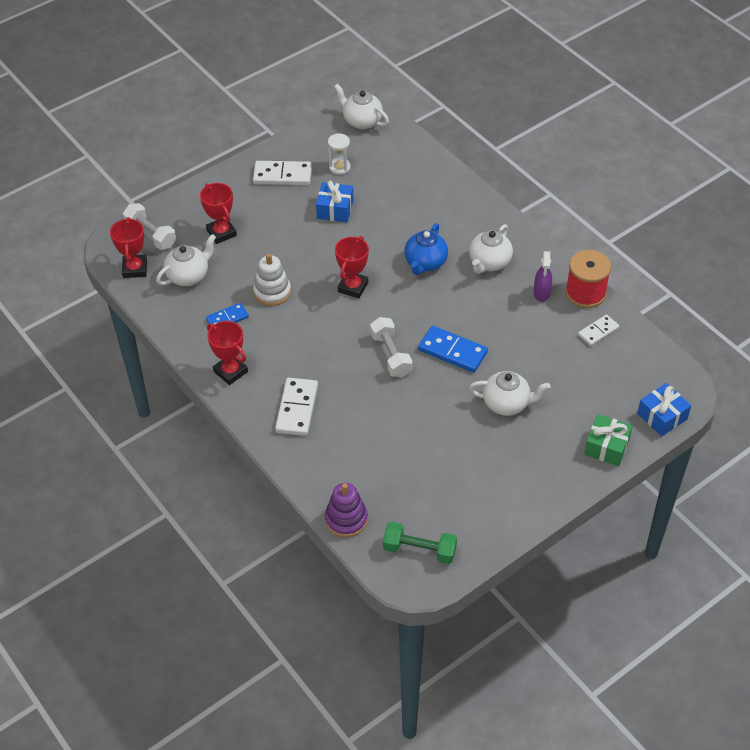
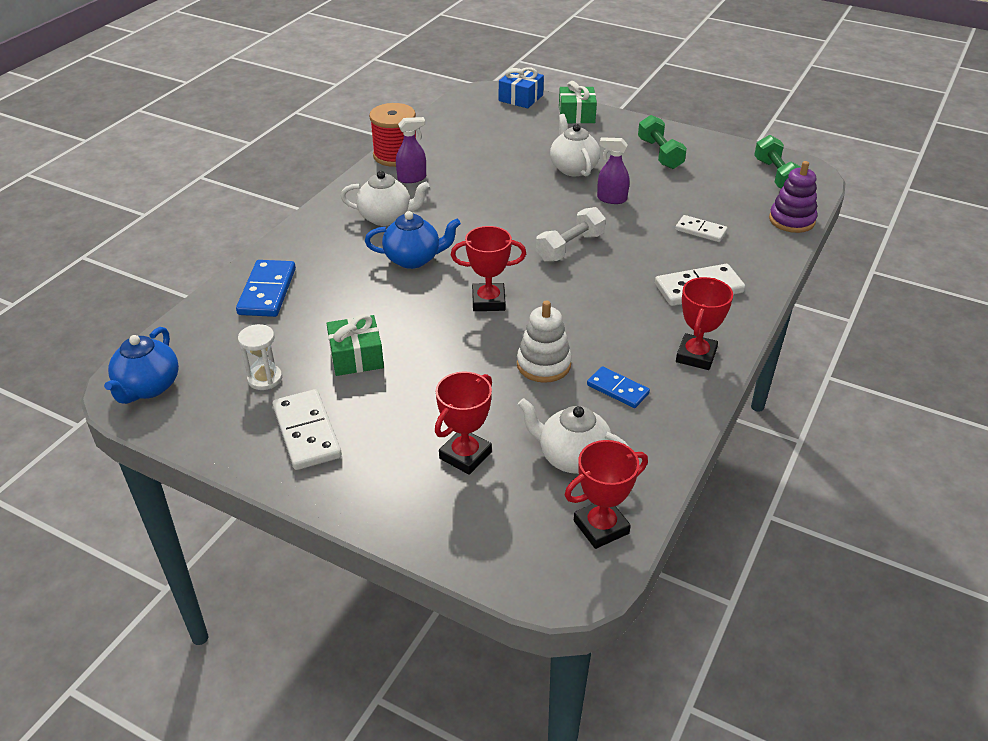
camera: 115 degrees left, 10 degrees down
(151, 234) = (518, 540): white dumbbell -> none
(335, 209) = (356, 357): blue gift -> green gift
(361, 121) = (148, 387): white teapot -> blue teapot
(444, 409) = (611, 199): none -> purple spray bottle
(452, 351) = (532, 211): blue domino -> blue domino (267, 291)
(501, 479) = (660, 154): none -> green dumbbell
(598, 332) = (443, 141): white domino -> white domino (700, 231)

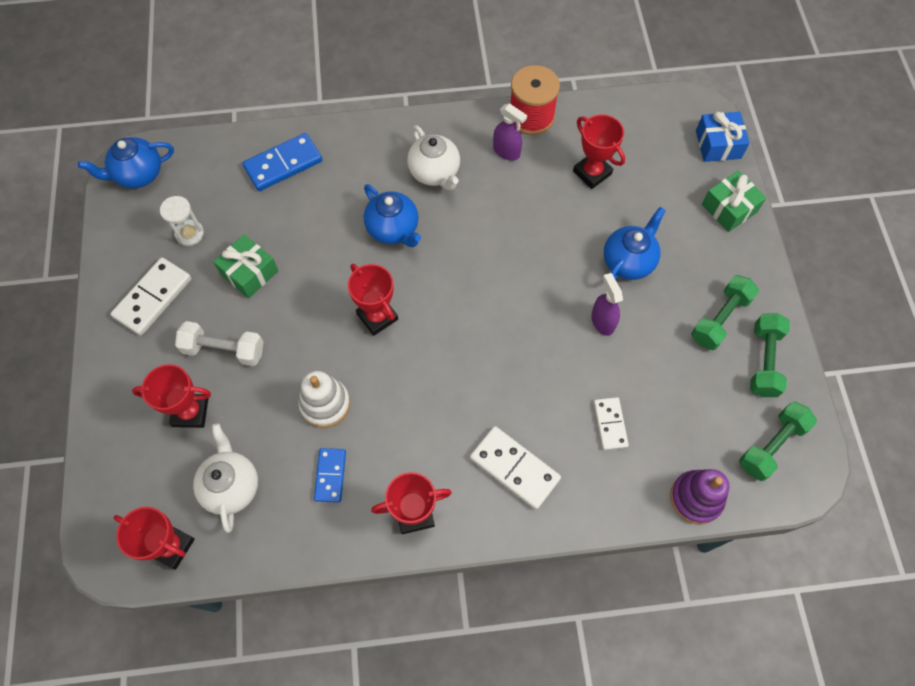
camera: 55 degrees right, 25 degrees up
(480, 152) = (592, 173): none -> red trophy
(570, 247) = (498, 332): white dumbbell -> white dumbbell (224, 350)
(573, 168) = (628, 261): white teapot -> blue teapot
(709, 152) = (764, 361): none -> green dumbbell

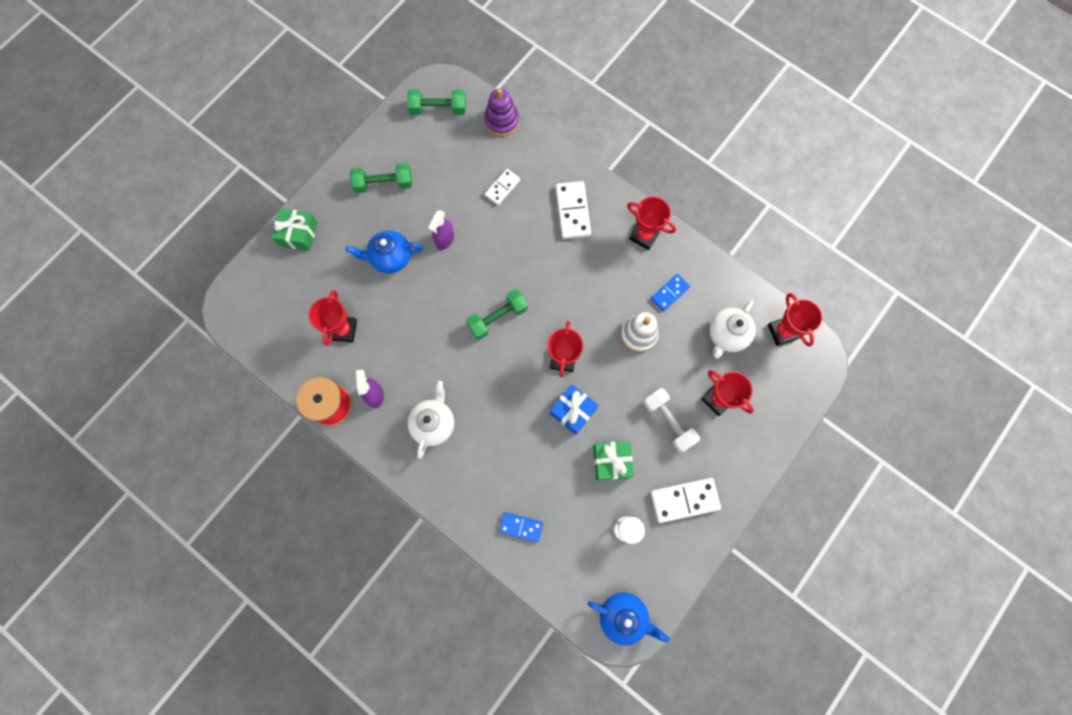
camera: 135 degrees left, 10 degrees up
(283, 164) = (521, 527): blue domino -> blue domino, size x0.63
(393, 229) = (498, 407): blue teapot -> none
(718, 144) = (251, 276): blue gift -> blue gift (573, 411)
(764, 361) = (390, 145): green dumbbell -> green dumbbell (498, 318)

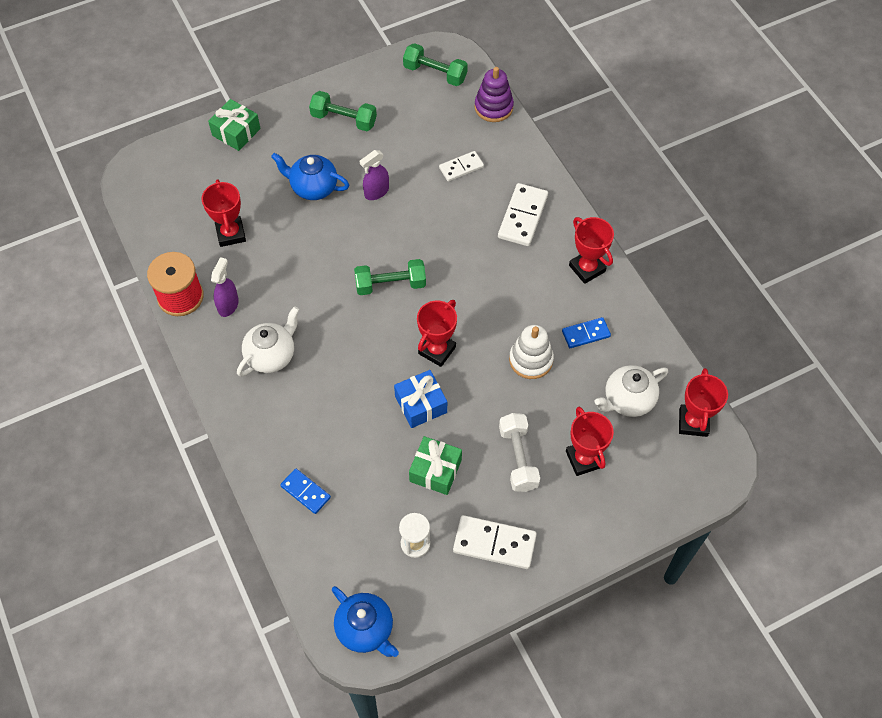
camera: 25 degrees right, 15 degrees down
(343, 330) = (231, 234): red trophy -> red trophy turned 45 degrees counterclockwise

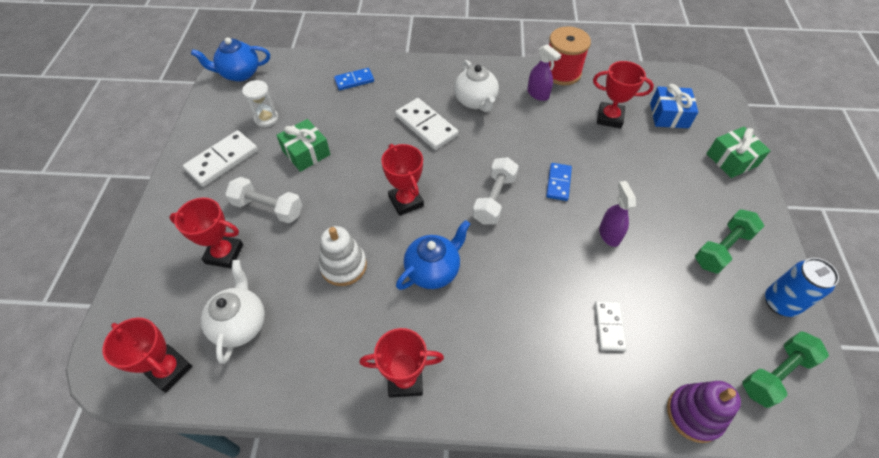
camera: 120 degrees right, 5 degrees down
(313, 187) = (637, 189): blue teapot -> blue teapot (433, 270)
(374, 79) = (780, 303): none -> blue can
(390, 284) = (494, 199): green dumbbell -> white dumbbell
(421, 404) = (366, 168): blue gift -> blue gift (669, 115)
(522, 216) = (510, 352): white domino -> white domino (426, 126)
(586, 334) = (333, 329): blue domino -> blue domino (558, 183)

